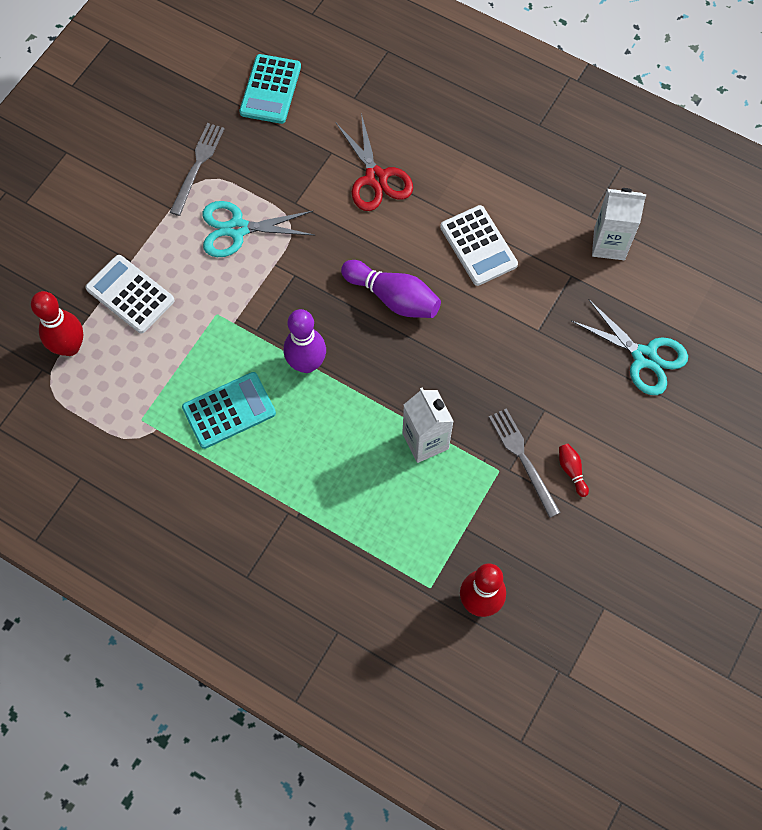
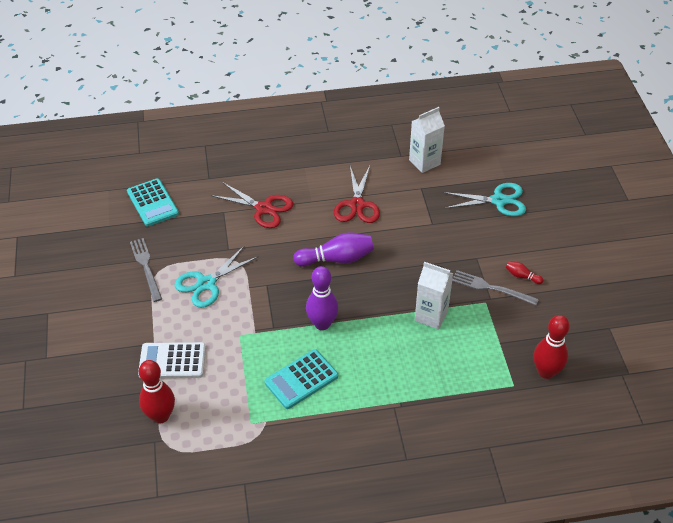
camera: 40 degrees left, 20 degrees down
(229, 410) = (301, 379): turquoise calculator -> turquoise calculator turned 150 degrees counterclockwise
(478, 246) = (357, 205): white calculator -> red scissors

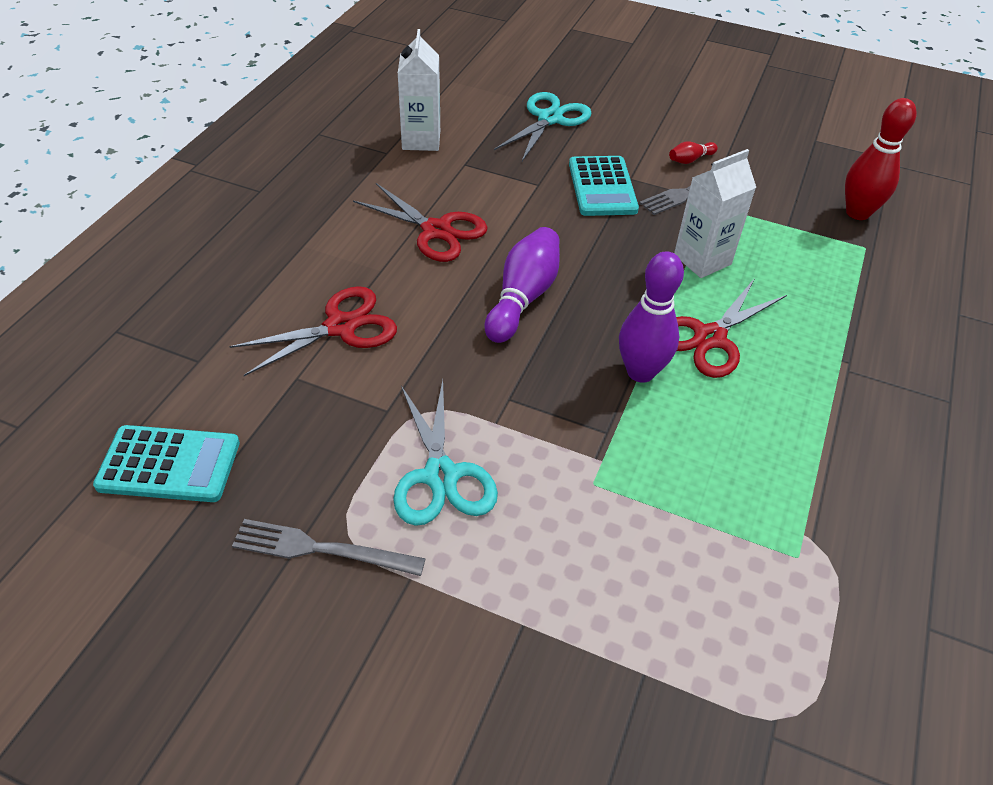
camera: 60 degrees left, 0 degrees up
(161, 416) = (714, 695): red bowling pin -> none
(172, 361) = (588, 612): white calculator -> none
(301, 379) = (739, 448): turquoise calculator -> turquoise calculator (602, 187)
(370, 341) = (709, 338): none -> red scissors

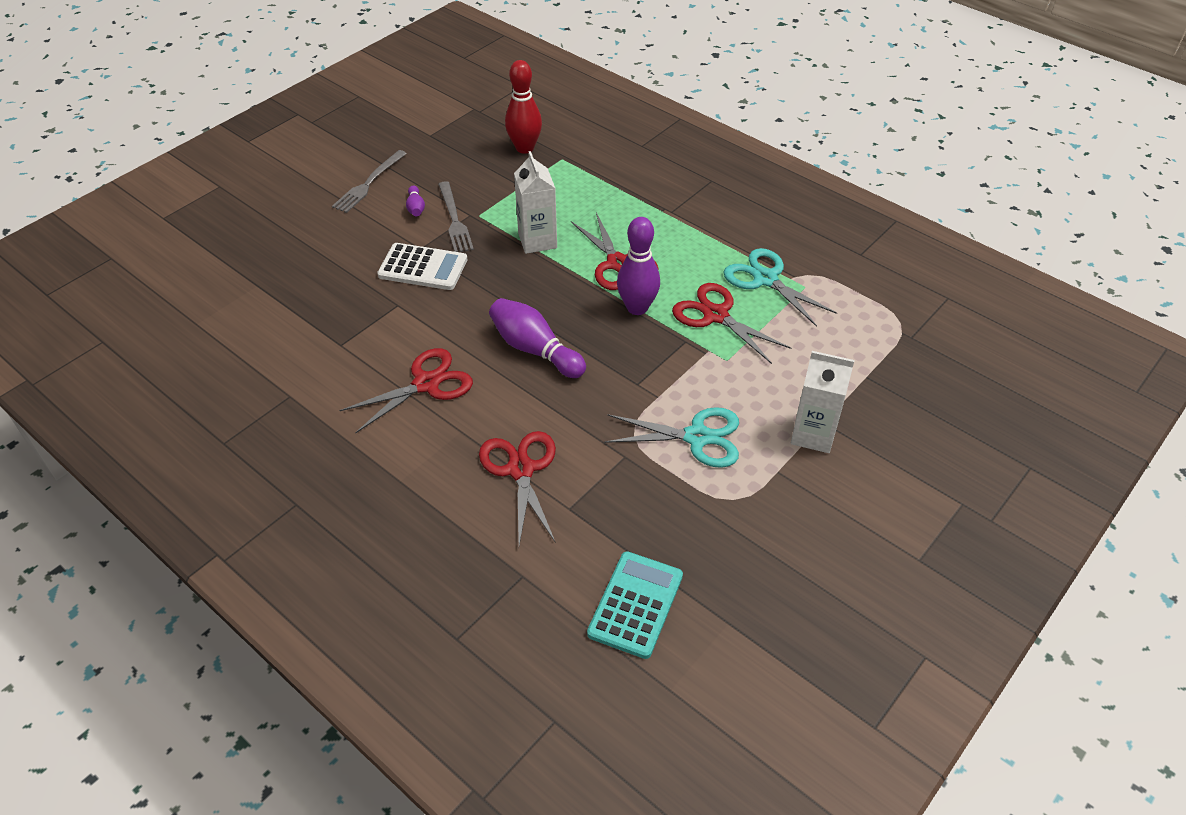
camera: 70 degrees left, 0 degrees up
(321, 549) = (742, 516): grey fork -> grey fork (369, 183)
(421, 140) = (285, 367): white carton -> white carton (813, 434)
(550, 119) = (306, 272): turquoise scissors -> turquoise scissors (765, 279)
(602, 187) = (423, 267): turquoise calculator -> white calculator
(672, 456) = (715, 315): none -> red scissors
(690, 160) = (416, 208): red bowling pin -> purple bowling pin

